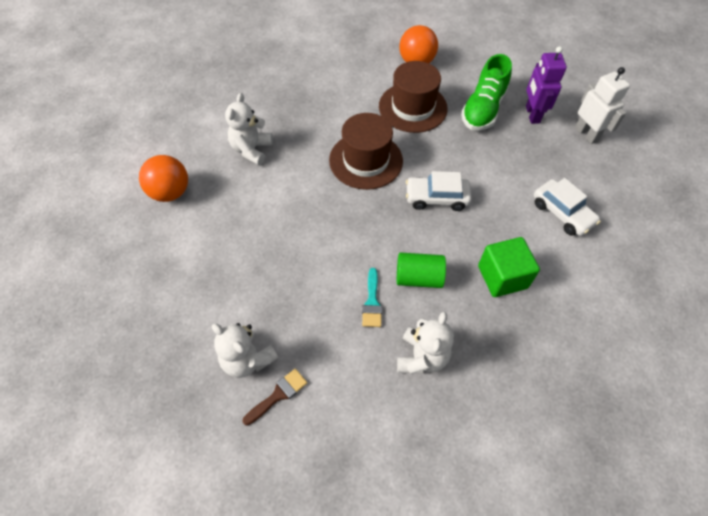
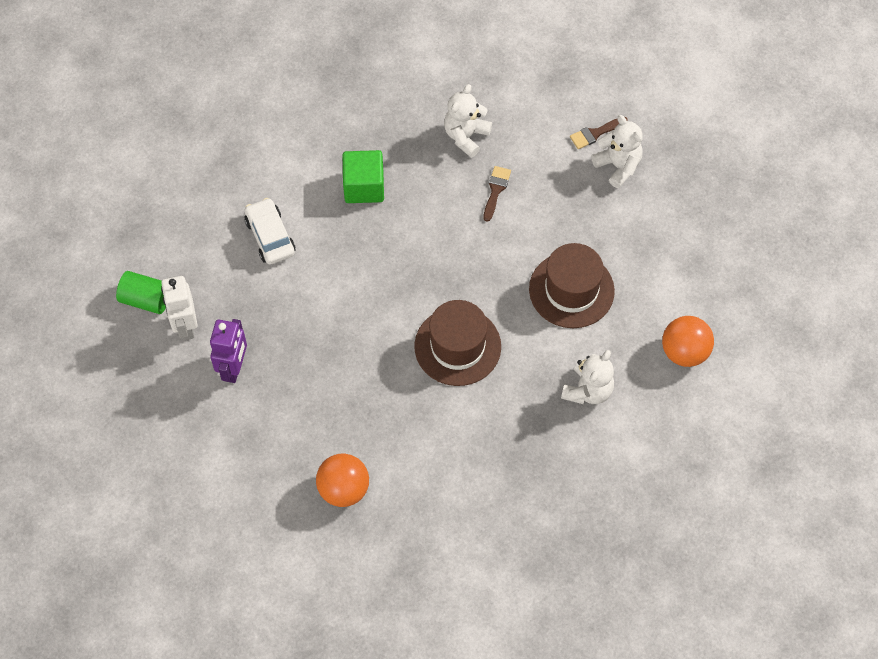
camera: 165 degrees left, 5 degrees up
(372, 302) = (496, 190): turquoise brush -> brown brush
(413, 107) = (376, 411): brown hat -> brown hat (571, 290)
(418, 278) = (444, 203): green cylinder -> green cylinder (146, 299)
(436, 198) = (395, 282): white car -> none
(483, 109) = (290, 389): green shoe -> none

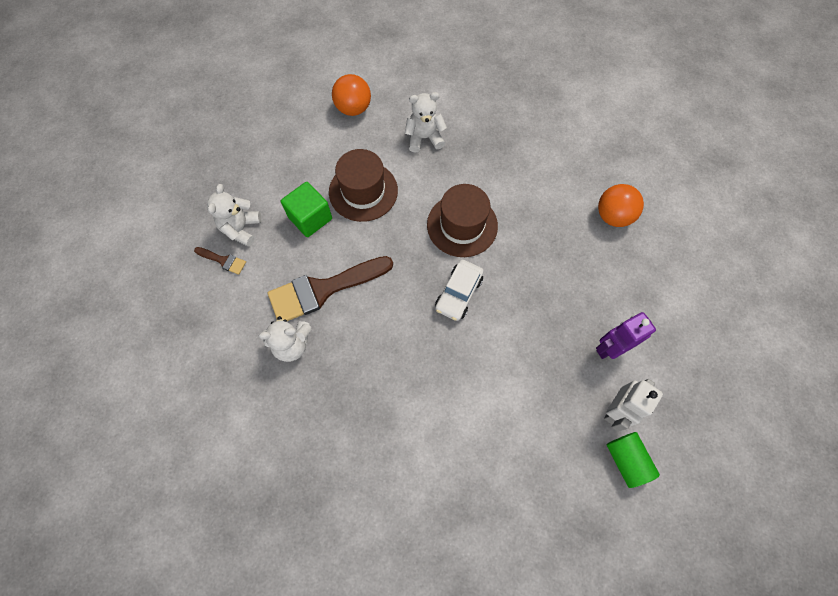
camera: 130 degrees left, 5 degrees up
(270, 236) = (494, 414): white car -> white car (458, 293)
(364, 187) = (395, 381): green cube -> green cube (310, 218)
(496, 190) = (323, 289): brown brush -> brown brush, size x2.26

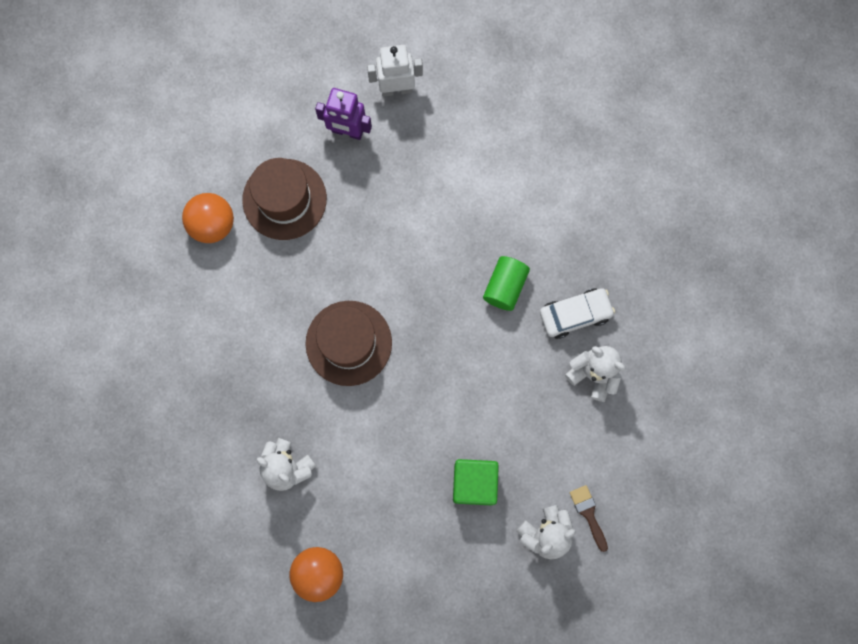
camera: 135 degrees left, 10 degrees up
(323, 289) = (525, 399): brown brush -> none
(363, 191) = (400, 464): brown hat -> brown hat (284, 199)
(458, 293) = (416, 286): white car -> white car (575, 314)
(626, 460) = (428, 54): green cylinder -> green cylinder (505, 287)

